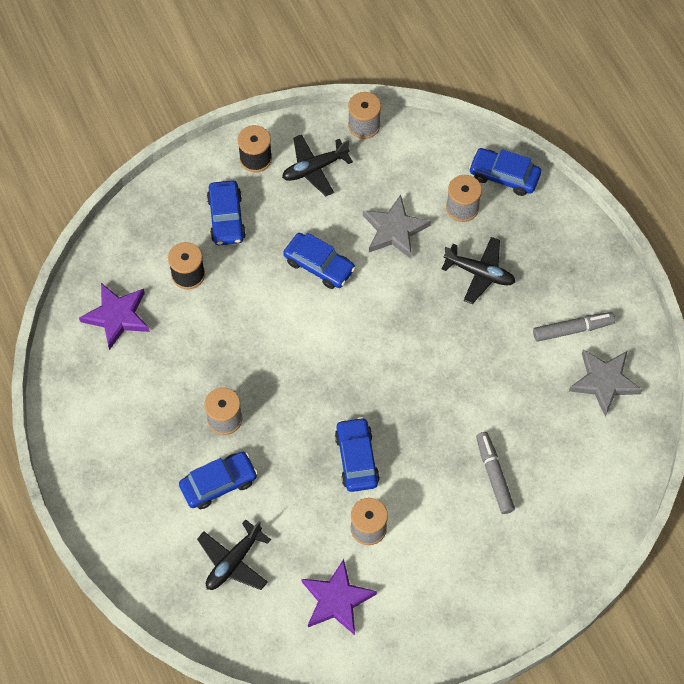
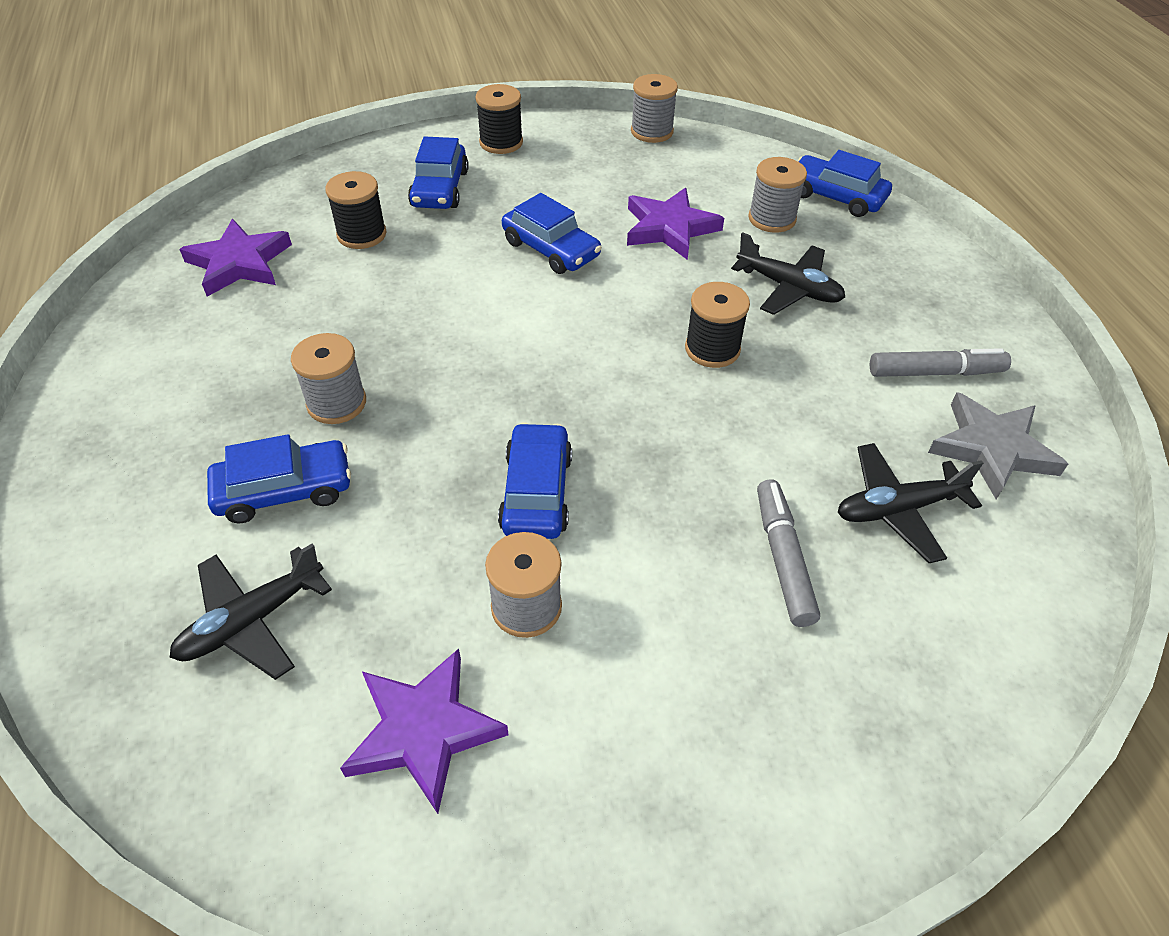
camera: 10 degrees right, 15 degrees down
(314, 168) = (575, 159): black plane -> black plane (898, 509)
(394, 230) = (670, 228): grey star -> purple star
(438, 335) = (712, 349): none -> black spool

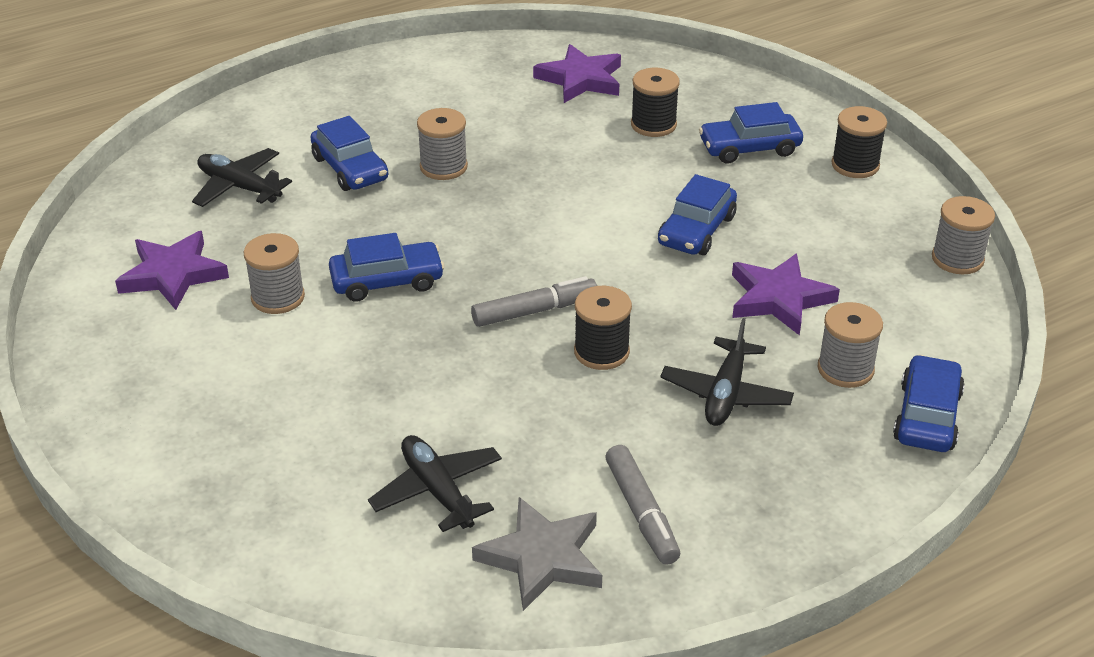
camera: 75 degrees right, 10 degrees down
(783, 558) = (359, 423): grey marker -> grey marker (535, 311)

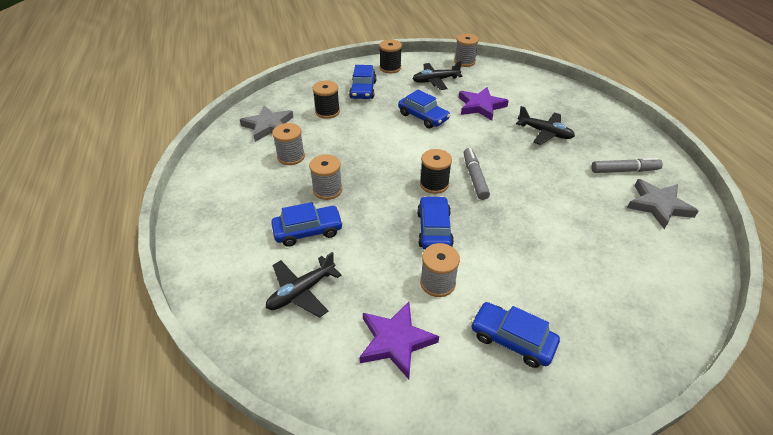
camera: 75 degrees left, 5 degrees up
(437, 491) = (616, 234): black plane -> black plane (435, 81)
(581, 79) = (268, 126): purple star -> grey star
(601, 352) = (511, 162): black spool -> black spool (434, 184)
(845, 369) = (531, 101): grey spool -> grey spool (291, 157)
(927, 416) = (561, 90): blue car -> blue car (512, 339)

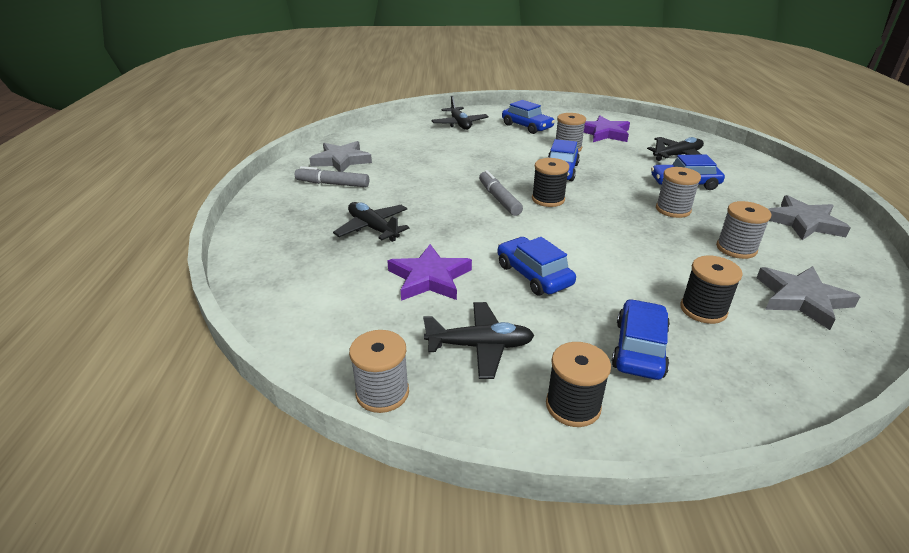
camera: 165 degrees left, 10 degrees down
(222, 193) = (803, 222): none -> grey star
(474, 177) = (499, 199): grey marker -> grey marker turned 150 degrees clockwise
(609, 325) = (459, 124): none -> black plane

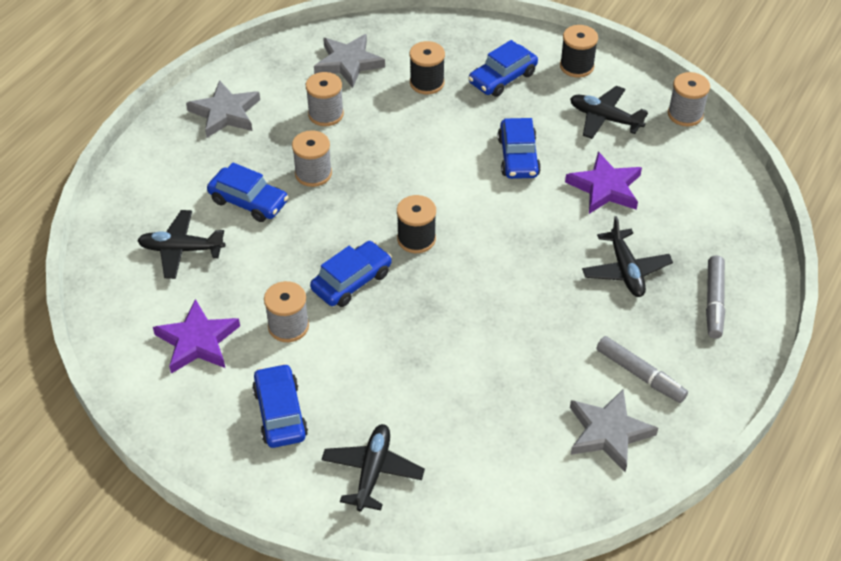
camera: 150 degrees left, 15 degrees up
(499, 199) = (466, 262): grey marker -> grey marker (713, 302)

